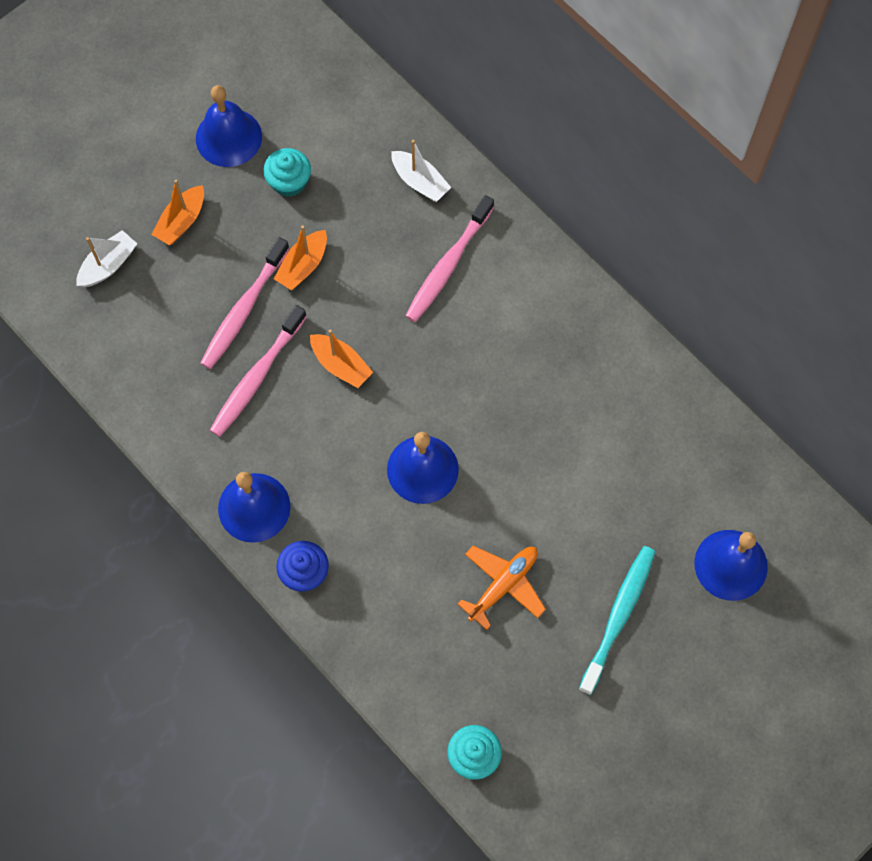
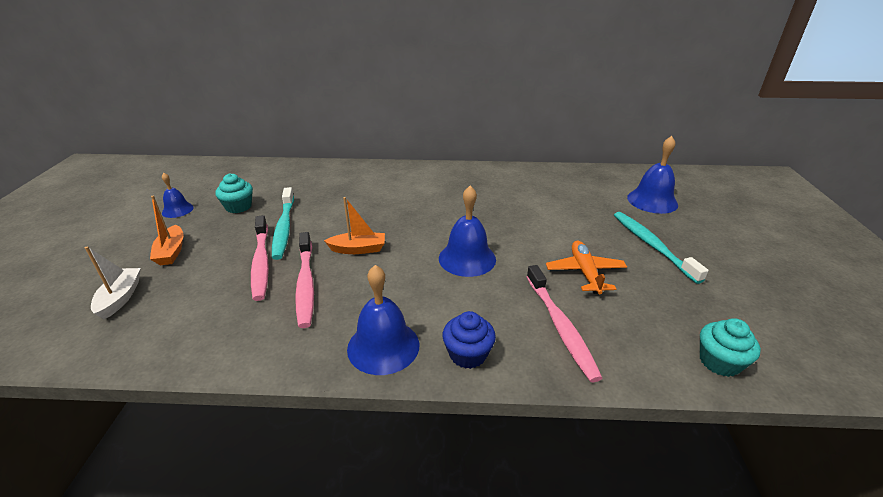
camera: 45 degrees left, 35 degrees down
(228, 137) = (177, 210): blue bell -> blue bell, size x0.59
(303, 266) = (284, 228): orange boat -> turquoise toothbrush
(420, 182) = (320, 176): white boat -> none
(448, 265) = (371, 190): pink toothbrush -> pink toothbrush (560, 327)

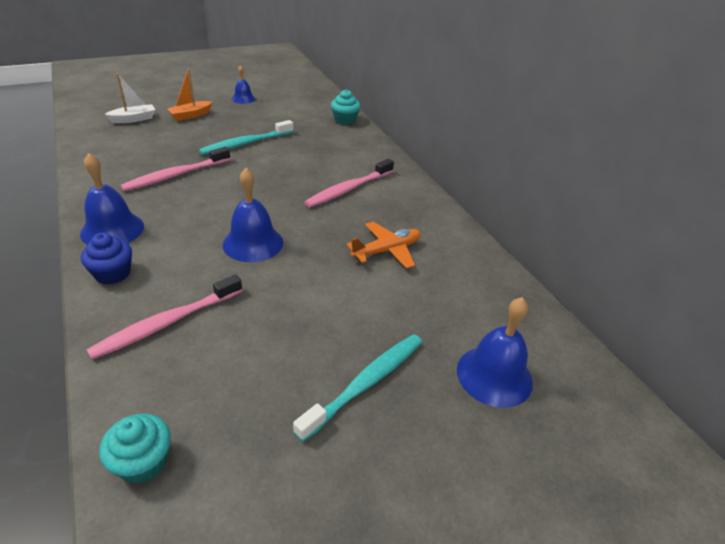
camera: 60 degrees right, 5 degrees up
(238, 207) = (263, 117): turquoise cupcake -> turquoise cupcake (345, 120)
(261, 262) = (194, 150): pink toothbrush -> pink toothbrush (349, 189)
(358, 249) = (235, 183): orange boat -> none
(585, 272) = (270, 328): orange plane -> orange plane (387, 250)

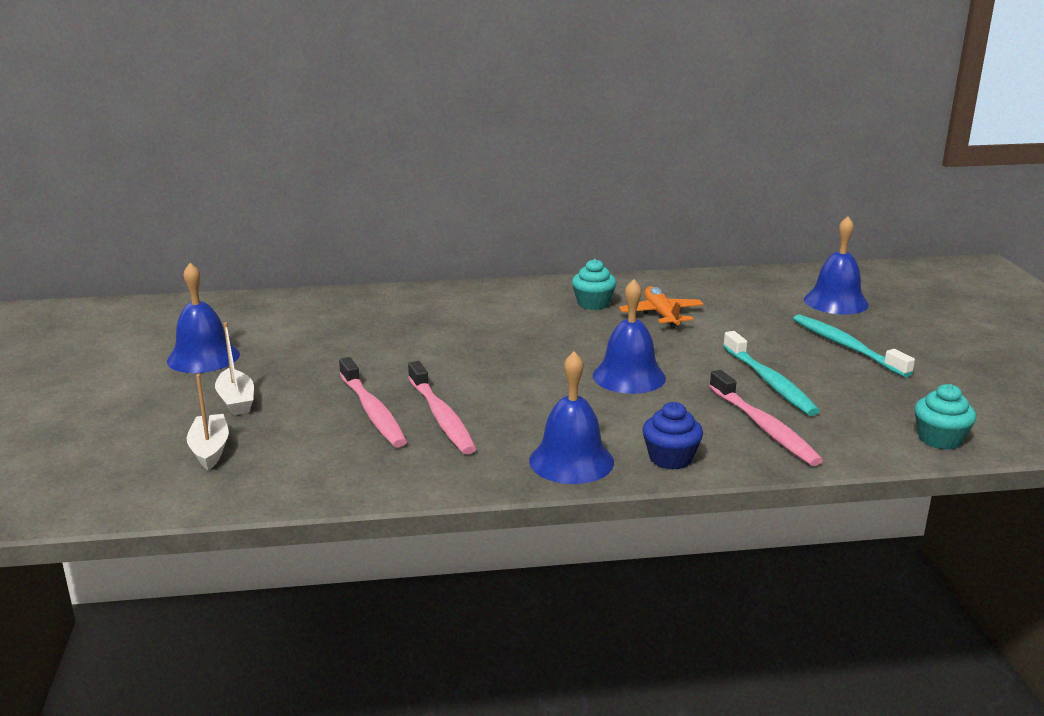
camera: 70 degrees left, 15 degrees down
(190, 115) = (236, 401): orange boat -> white boat
(243, 98) = (203, 357): blue bell -> blue bell, size x1.70
(246, 143) = (371, 365): turquoise toothbrush -> turquoise toothbrush (769, 382)
(345, 120) = (342, 298): turquoise cupcake -> turquoise cupcake (593, 303)
(349, 189) = (531, 317): pink toothbrush -> pink toothbrush (372, 411)

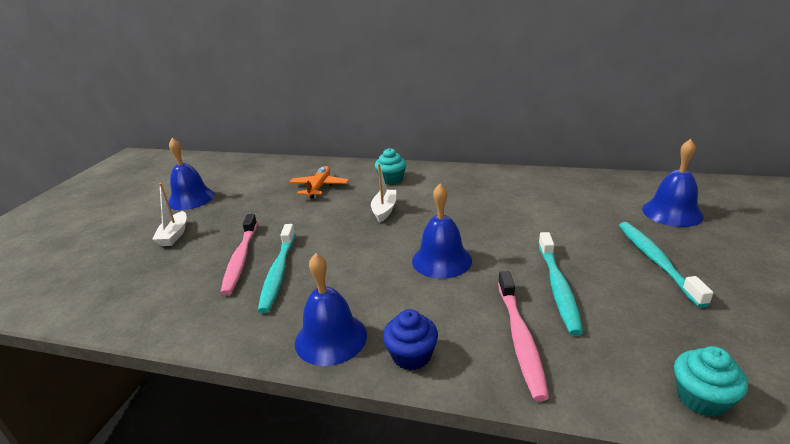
camera: 25 degrees right, 5 degrees up
(210, 450) = (121, 272): white boat -> white boat (384, 210)
(441, 417) = (278, 272): pink toothbrush -> turquoise toothbrush
(593, 303) = (465, 189): turquoise cupcake -> turquoise cupcake (391, 179)
(661, 315) = (509, 205): orange plane -> orange plane (319, 187)

